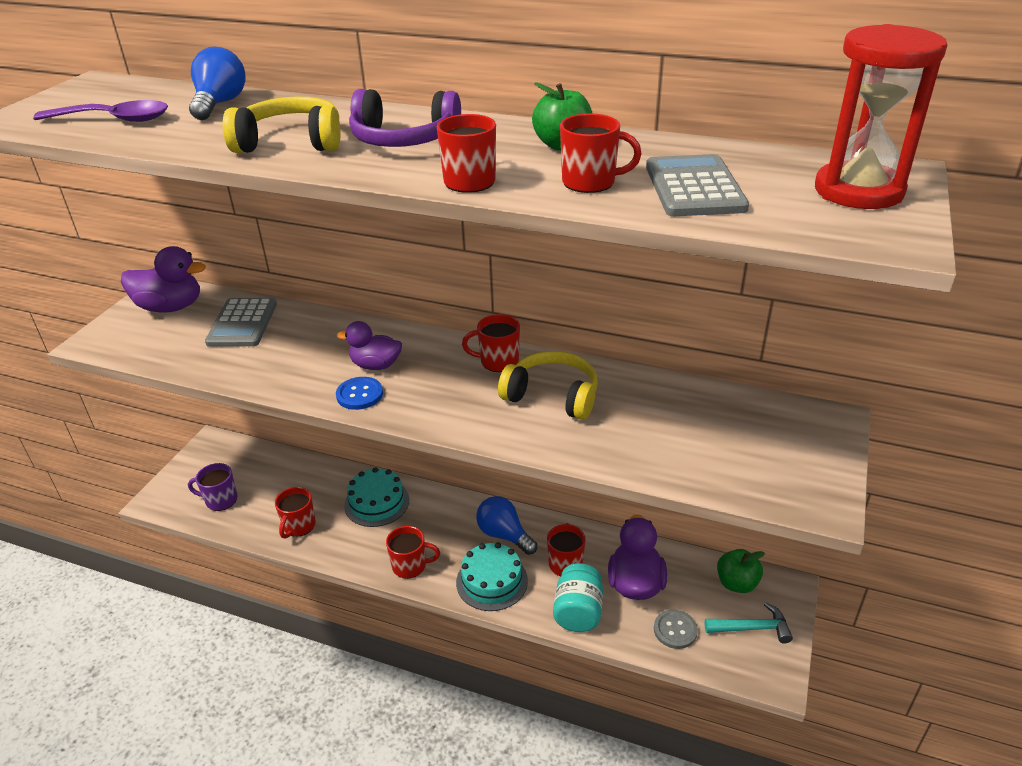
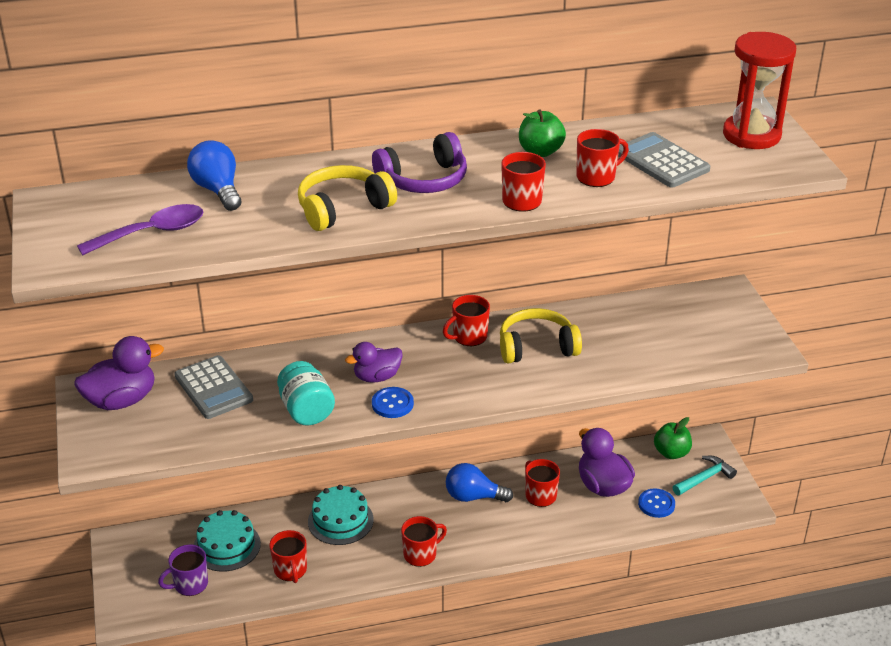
camera: 35 degrees left, 0 degrees up
(492, 581) = (497, 534): turquoise cake -> turquoise cake (227, 546)
(578, 612) = (580, 525): turquoise jar -> turquoise jar (306, 410)
(675, 630) = (656, 504): grey button -> blue button

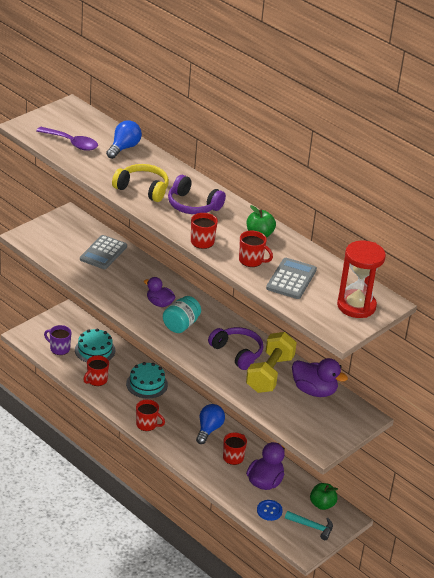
camera: 55 degrees right, 0 degrees up
(121, 400) = (70, 228): purple duck -> purple duck (314, 391)
(306, 410) = (112, 289): turquoise jar -> turquoise jar (181, 325)
(392, 404) = (142, 316): blue button -> none
(469, 337) = (223, 324): red mug -> none
(473, 496) = (209, 429): blue light bulb -> blue light bulb turned 45 degrees clockwise
(536, 347) = (237, 353): yellow headphones -> purple headphones
(599, 336) = (270, 374): none -> yellow dumbbell

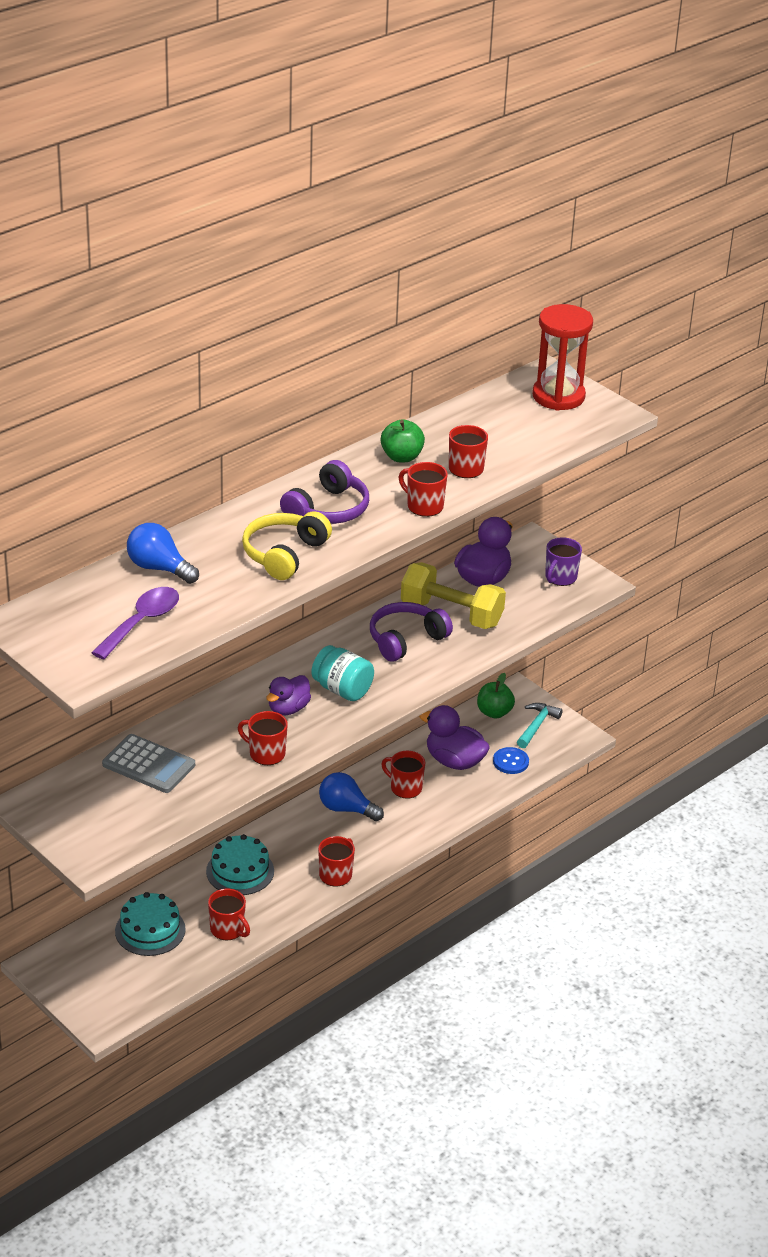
camera: 85 degrees left, 0 degrees up
(59, 349) = (143, 975): purple mug -> purple mug (560, 577)
(116, 295) = (266, 754): none -> red mug
(291, 279) = (506, 440): grey calculator -> none

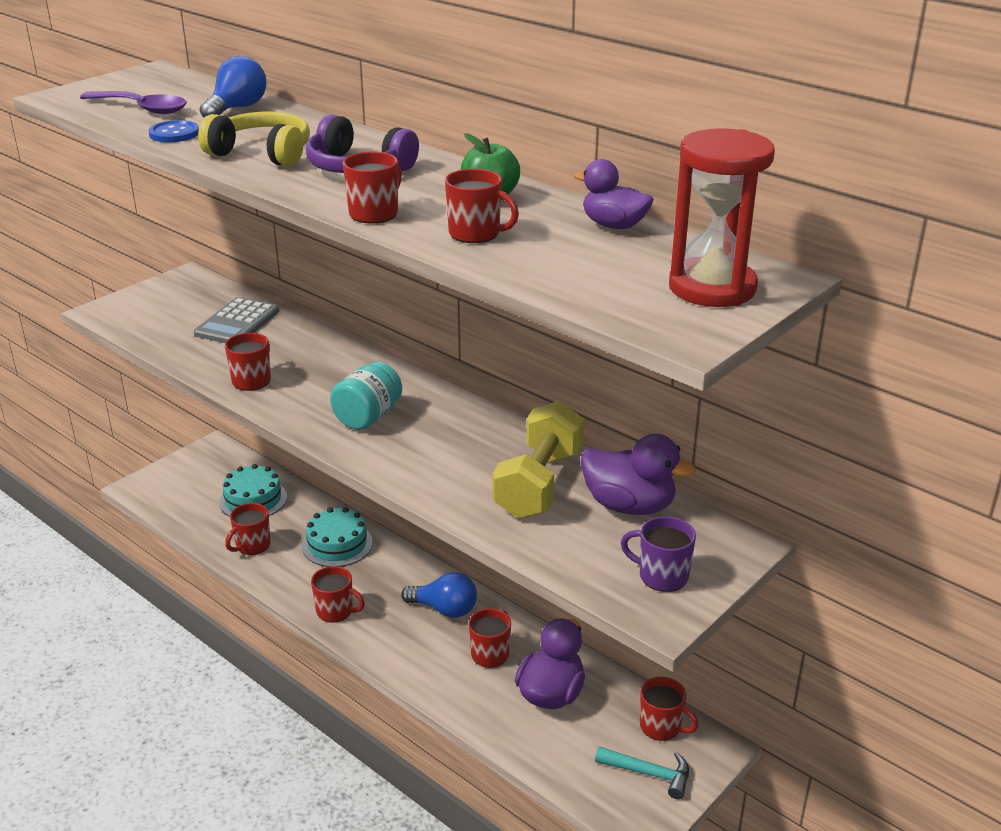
camera: 85 degrees right, 5 degrees down
(288, 709) = (330, 387): purple duck -> purple duck (614, 225)
(346, 809) = (444, 609): blue light bulb -> blue light bulb turned 90 degrees clockwise
(406, 640) = (474, 453): purple headphones -> none
(494, 712) = (661, 727): green apple -> red mug
(510, 762) = (564, 749): blue button -> blue button (174, 134)

